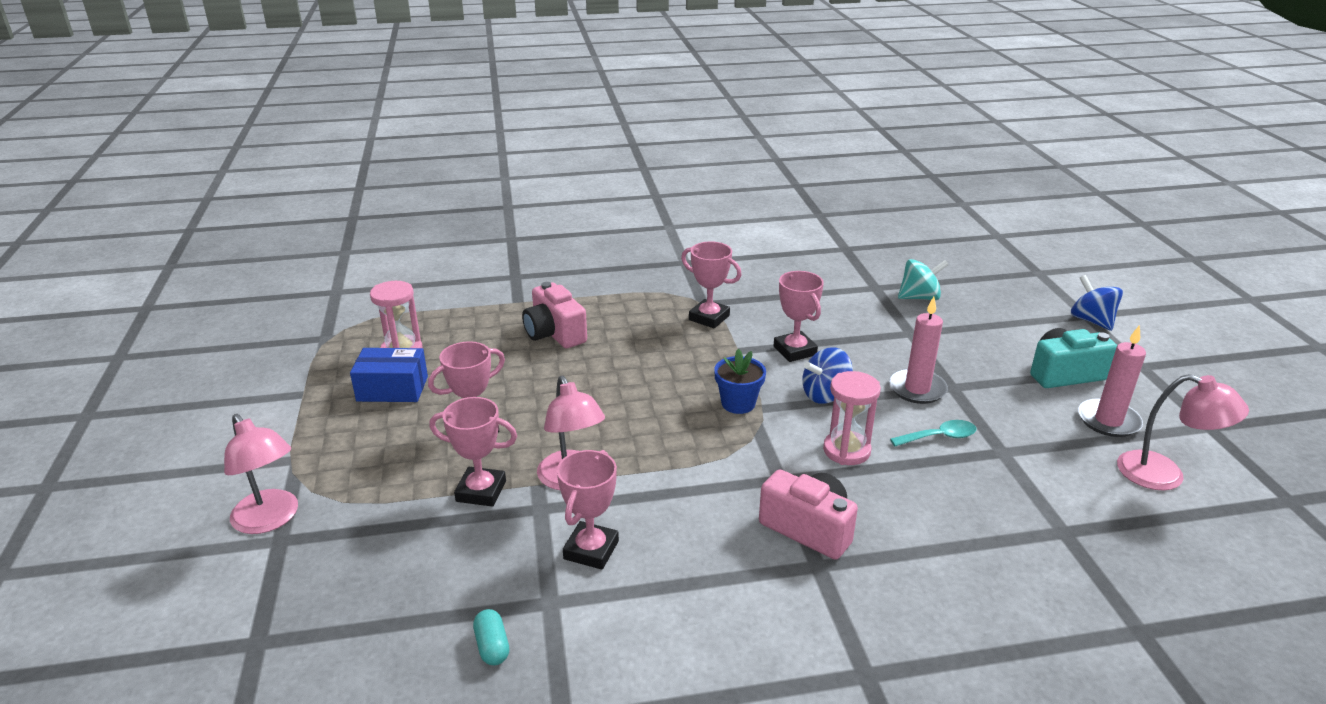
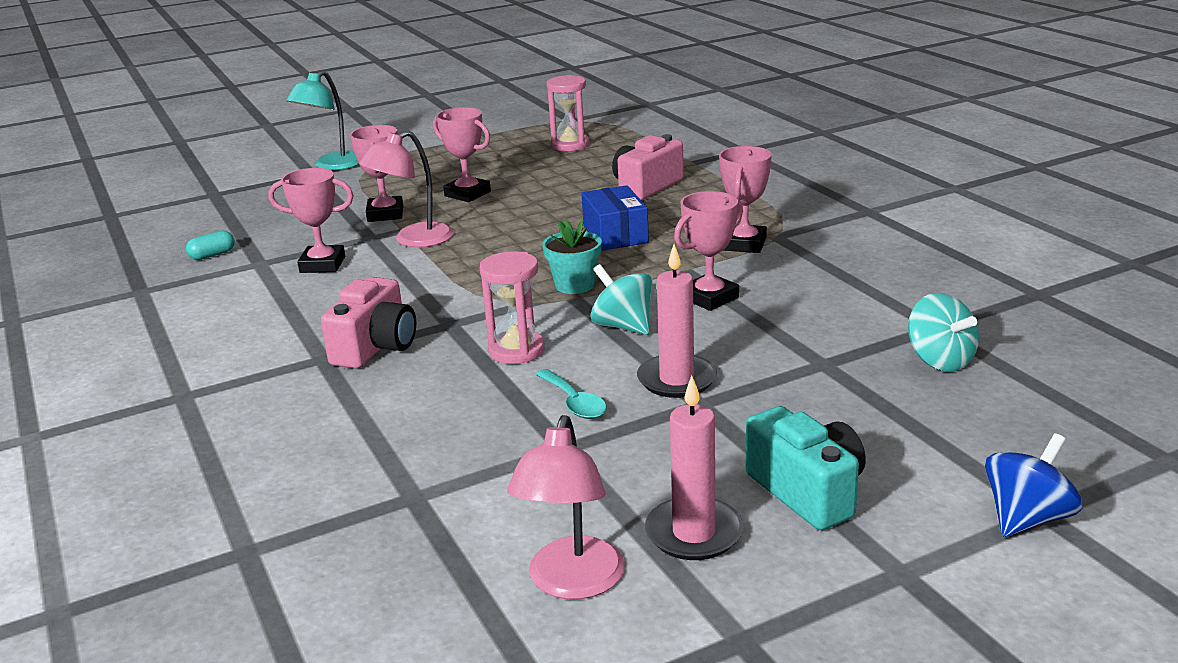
camera: 75 degrees right, 5 degrees down
(270, 520) = (332, 166): pink lamp -> turquoise lamp
(392, 389) = (510, 156): blue box -> blue box (615, 234)
(738, 403) = (574, 285): blue flower pot -> turquoise flower pot
(825, 395) = (623, 326): blue spinning top -> turquoise spinning top

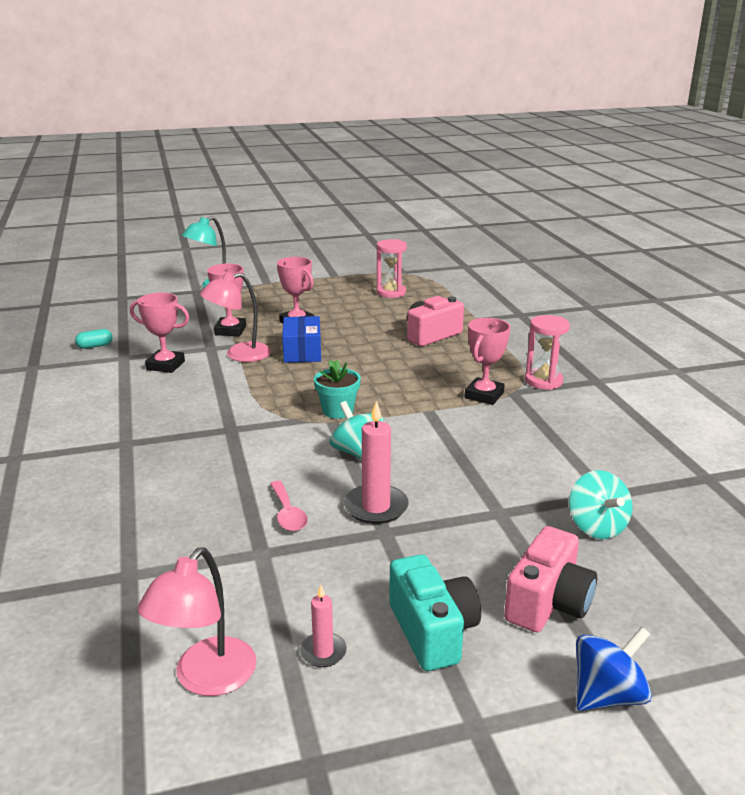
camera: 10 degrees right, 0 degrees up
(375, 347) = (167, 440): pink camera -> pink camera (548, 603)
(516, 351) = (267, 460): pink hourglass -> pink hourglass (543, 381)
(574, 402) = (288, 513): turquoise spoon -> pink spoon
(615, 234) = (389, 372): blue box -> blue box (302, 351)
(694, 533) = (323, 652): pink candle -> pink candle, size x0.57
(709, 298) = (435, 438): pink trophy -> none

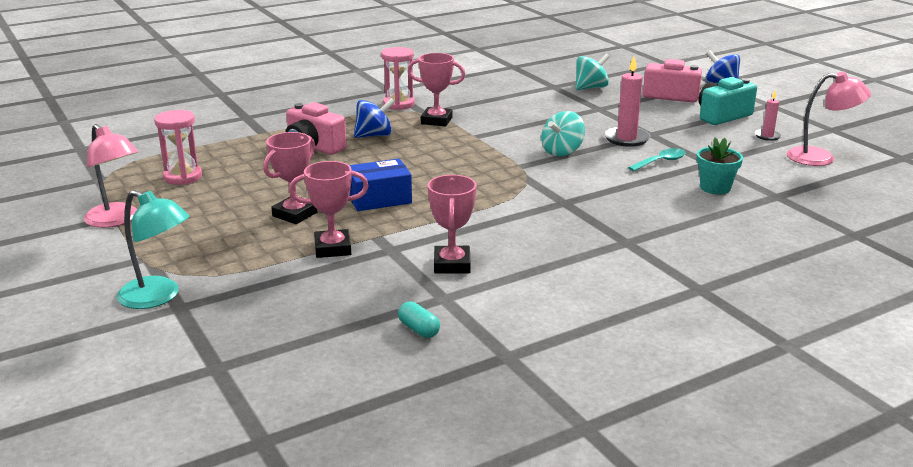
camera: 105 degrees left, 0 degrees up
(239, 355) = (403, 229): pink lamp -> pink lamp (116, 220)
(288, 513) = (661, 162): pink spoon -> turquoise spoon
(338, 411) = (500, 166): turquoise flower pot -> turquoise flower pot (715, 188)
(450, 361) = (374, 136): none -> blue spinning top

